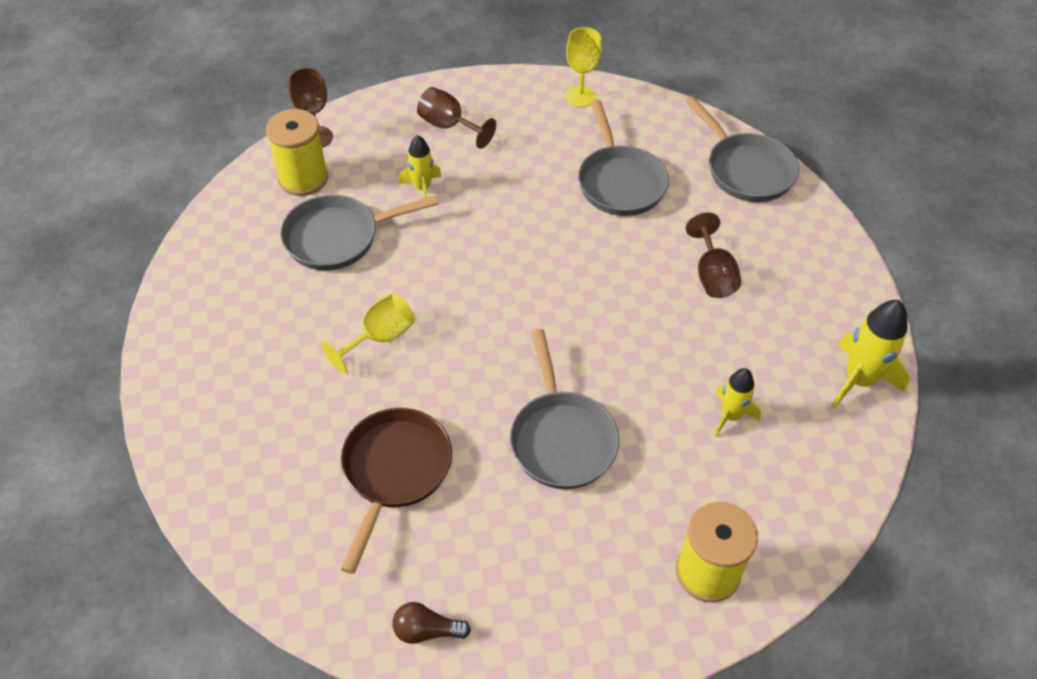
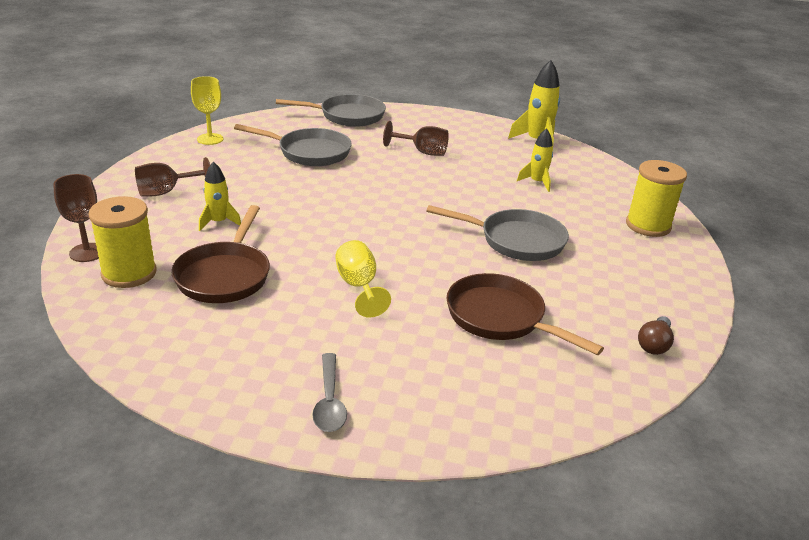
camera: 65 degrees left, 20 degrees down
(203, 388) = (329, 401): none -> grey spoon
(338, 237) = (225, 275): grey pan -> brown pan

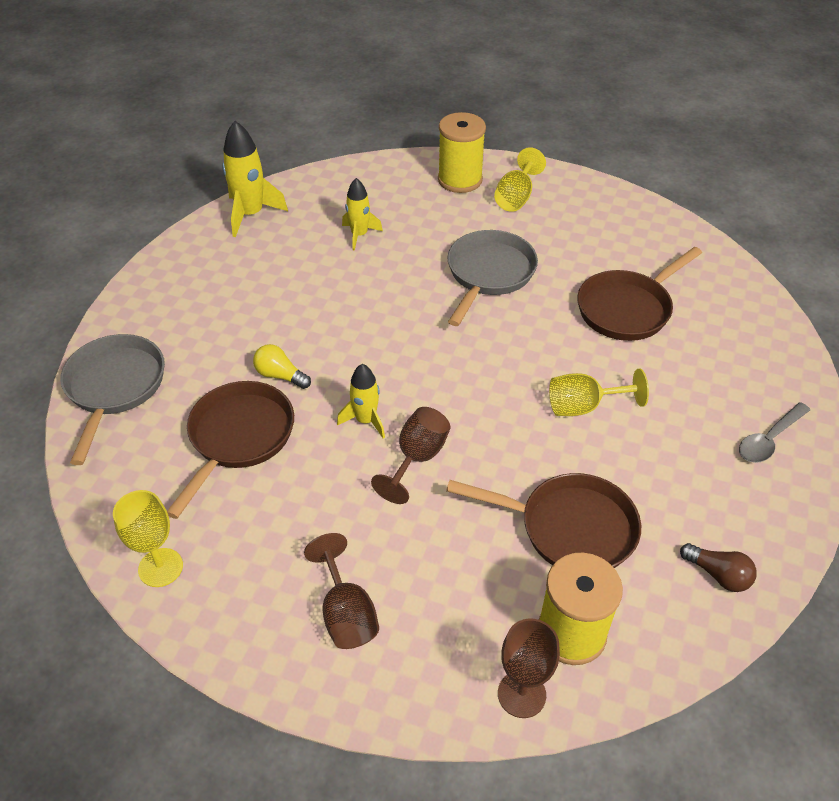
camera: 80 degrees left, 15 degrees up
(219, 222) = (441, 541): yellow rocket -> yellow rocket (365, 420)
(310, 152) = (238, 438): grey pan -> brown pan
(329, 401) = (769, 439): grey spoon -> grey spoon turned 135 degrees clockwise
(368, 161) = (280, 375): none -> yellow light bulb
(422, 152) = (260, 320): brown goblet -> brown goblet (417, 458)
(642, 256) = (516, 197): none -> yellow goblet
(654, 344) = (654, 225): brown light bulb -> brown light bulb (718, 575)

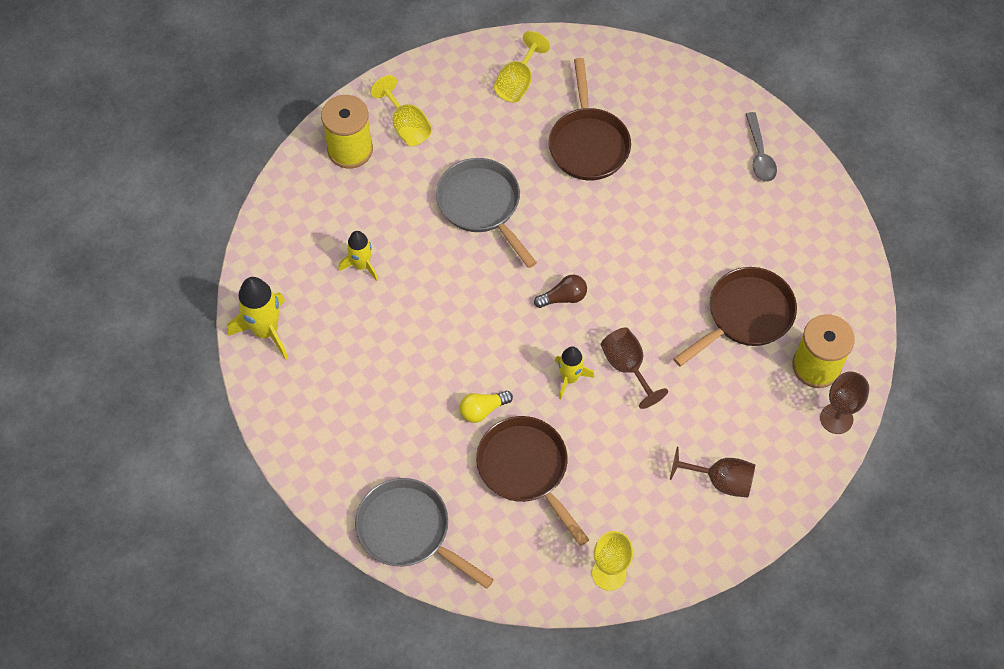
camera: 55 degrees left, 15 degrees up
(584, 406) = (656, 237): yellow goblet -> yellow goblet (518, 82)
(718, 575) = (831, 261): brown light bulb -> brown light bulb (563, 297)

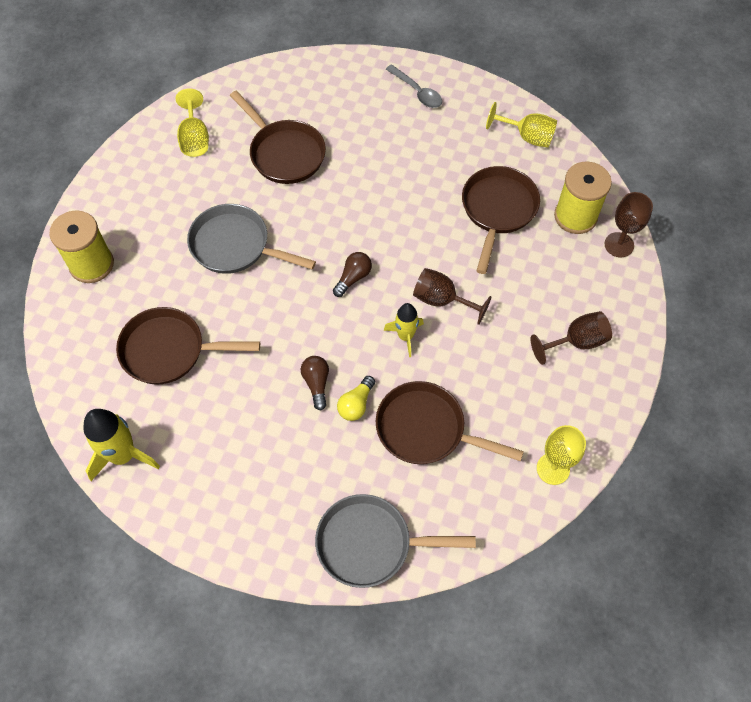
camera: 35 degrees left, 0 degrees up
(361, 265) = (169, 350): yellow rocket -> brown pan
(406, 126) = (127, 219): yellow goblet -> yellow goblet (527, 137)
(462, 371) = (316, 383): none -> brown light bulb

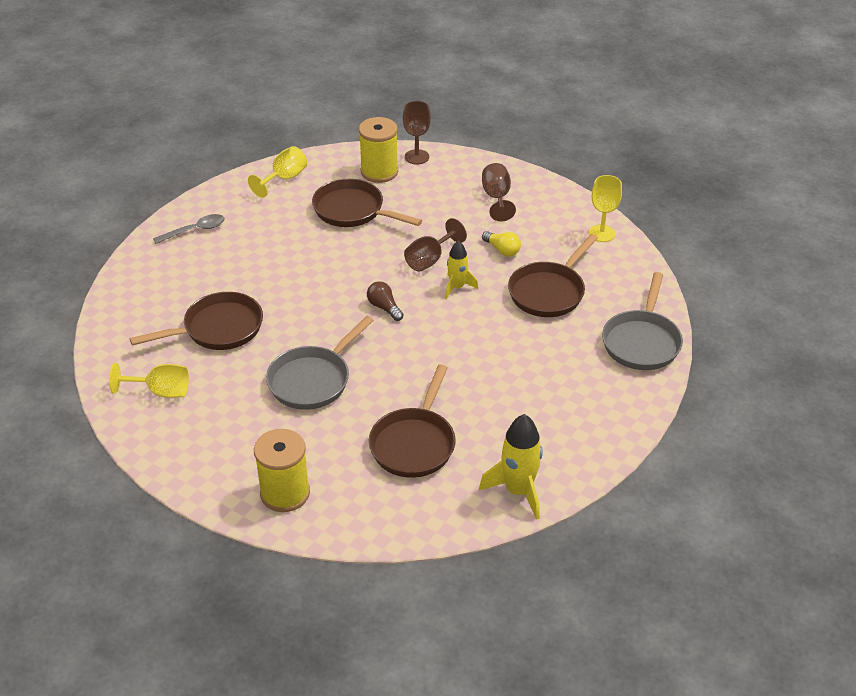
camera: 75 degrees left, 20 degrees down
(316, 383) = (485, 348): brown light bulb -> none
(356, 404) = (513, 328): yellow light bulb -> yellow light bulb (502, 250)

